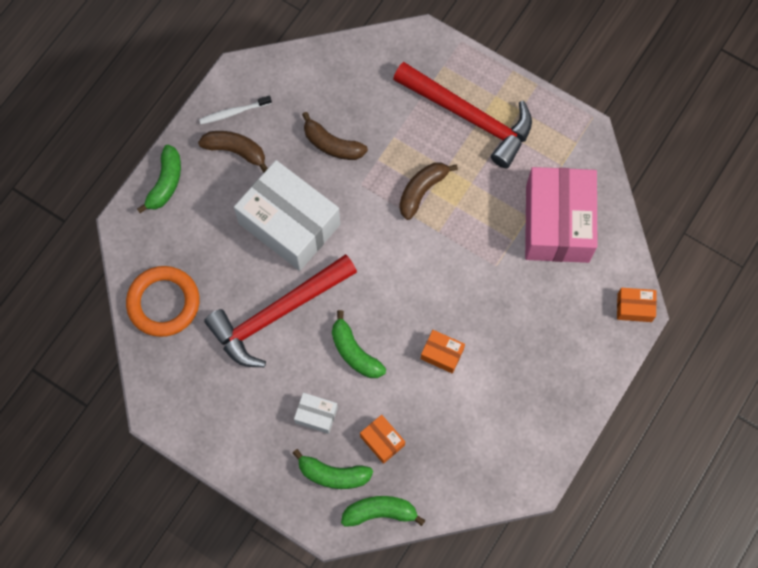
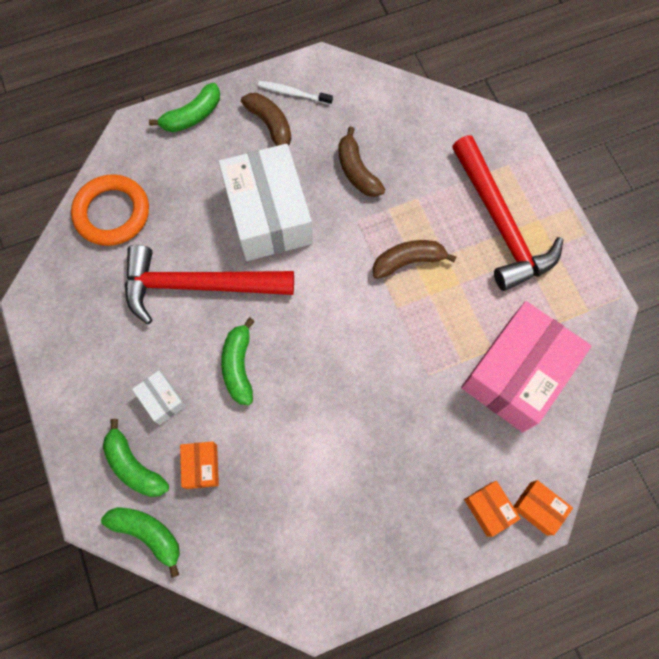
camera: 35 degrees right, 0 degrees up
(442, 354) = (317, 423): orange box -> orange box (489, 509)

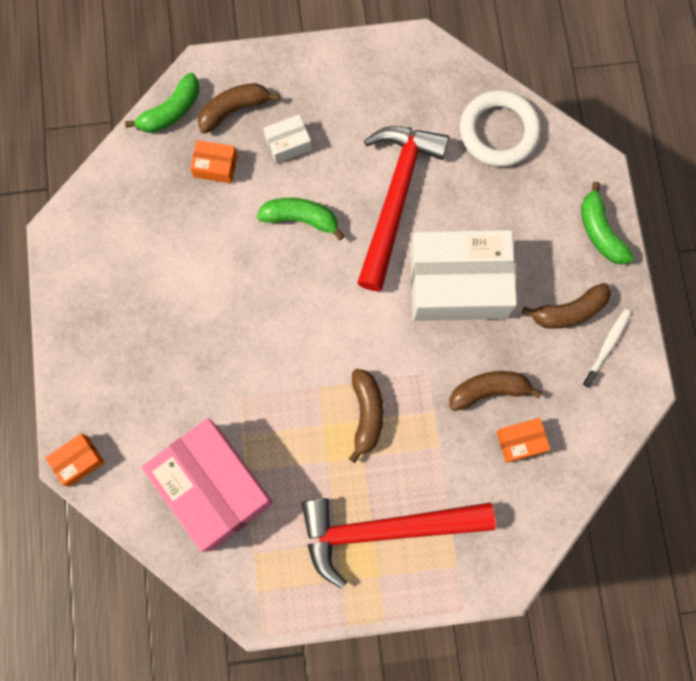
camera: 105 degrees right, 5 degrees up
(112, 213) = (498, 131): orange ring -> white ring
(134, 466) = (234, 110): green banana -> brown banana
(489, 509) = (93, 413): orange box -> orange box (520, 441)

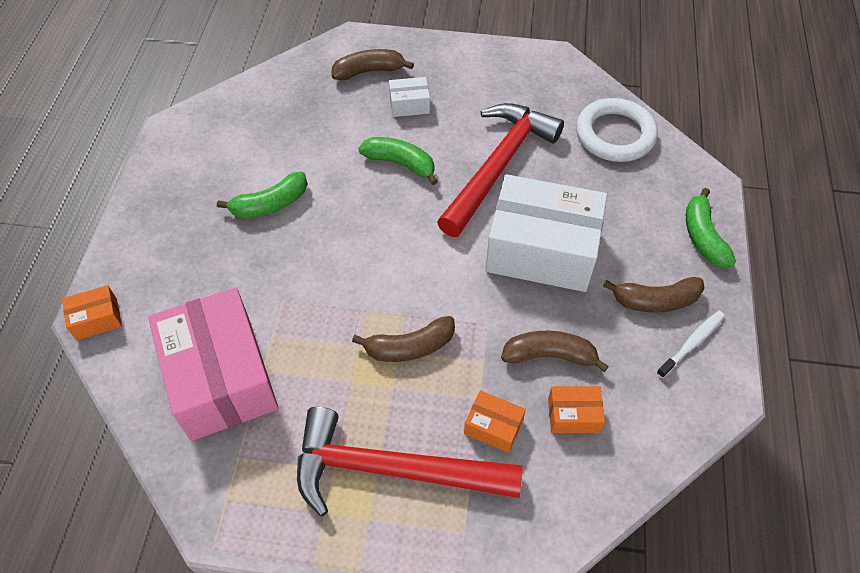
camera: 15 degrees right, 20 degrees down
(171, 111) = (312, 61): green banana -> green banana (270, 204)
(215, 166) = (335, 108): orange box -> orange box (493, 427)
(366, 414) = (409, 347): brown banana -> brown banana turned 60 degrees clockwise

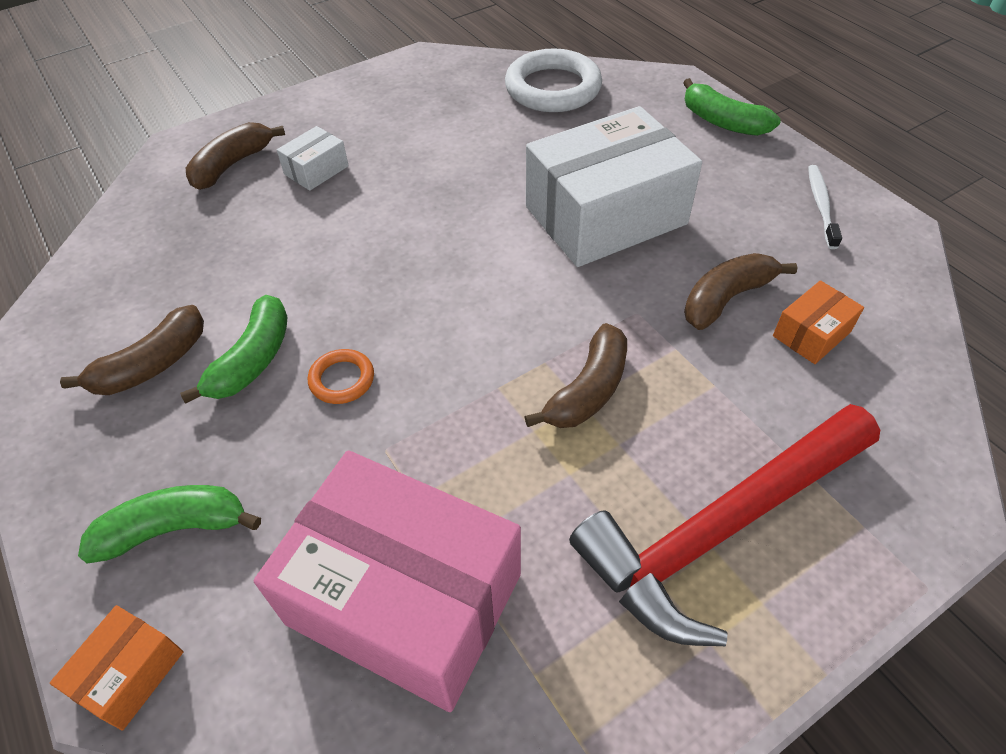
camera: 40 degrees left, 5 degrees down
(299, 247) = (342, 379): none -> orange ring
(401, 163) = (370, 227): green banana -> green banana (175, 529)
(493, 427) = (760, 401): orange box -> none
(498, 166) = (477, 171): red hammer -> none
(655, 301) = (751, 193): brown banana -> brown banana (152, 365)

